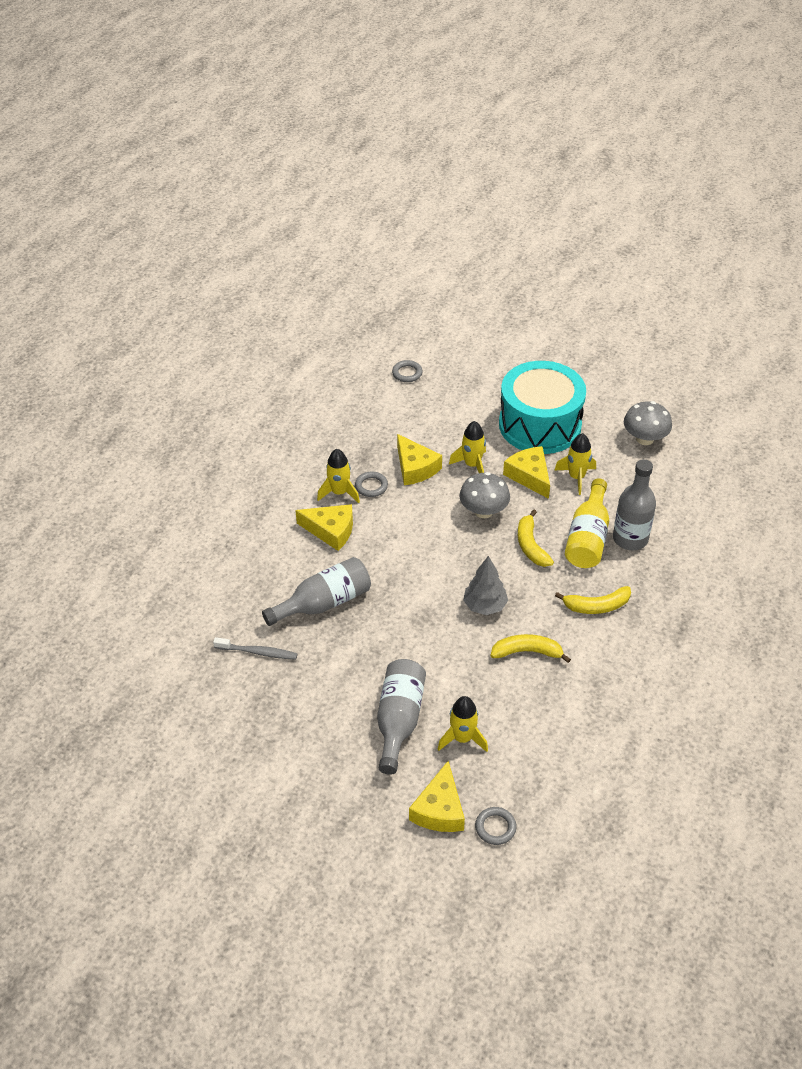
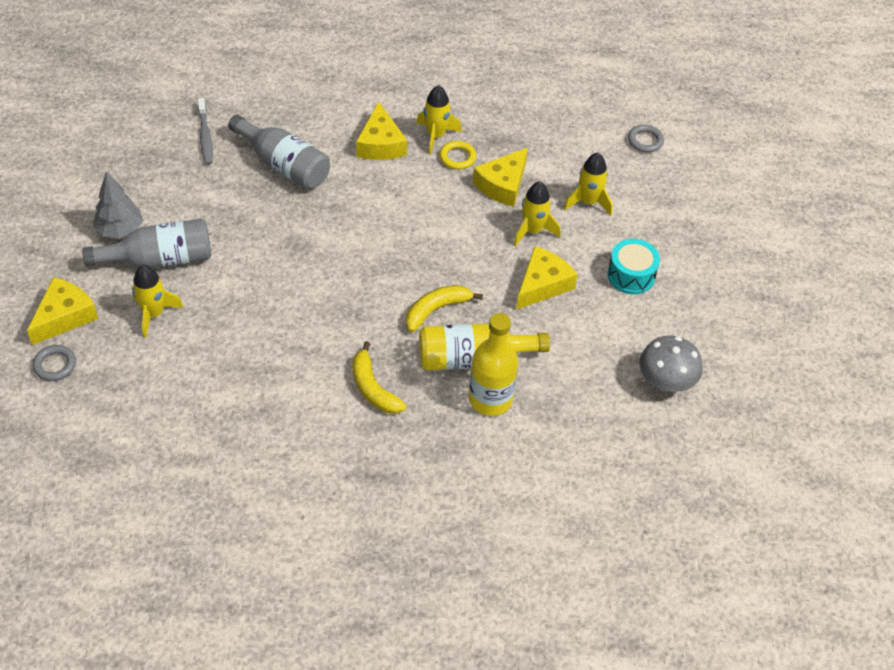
camera: 65 degrees right, 5 degrees up
(371, 486) = (457, 157): grey ring -> yellow ring
(439, 809) = (64, 316): yellow cheese -> yellow cheese turned 135 degrees clockwise
(483, 511) = (468, 257): grey mushroom -> none
(484, 606) = (332, 290): grey tree -> grey tree (120, 230)
(527, 652) = (283, 340): yellow banana -> none
(540, 425) = (631, 275): turquoise drum -> turquoise drum, size x0.47
(576, 477) = (563, 328): yellow rocket -> yellow rocket (588, 202)
(630, 539) = (490, 399): grey bottle -> yellow bottle

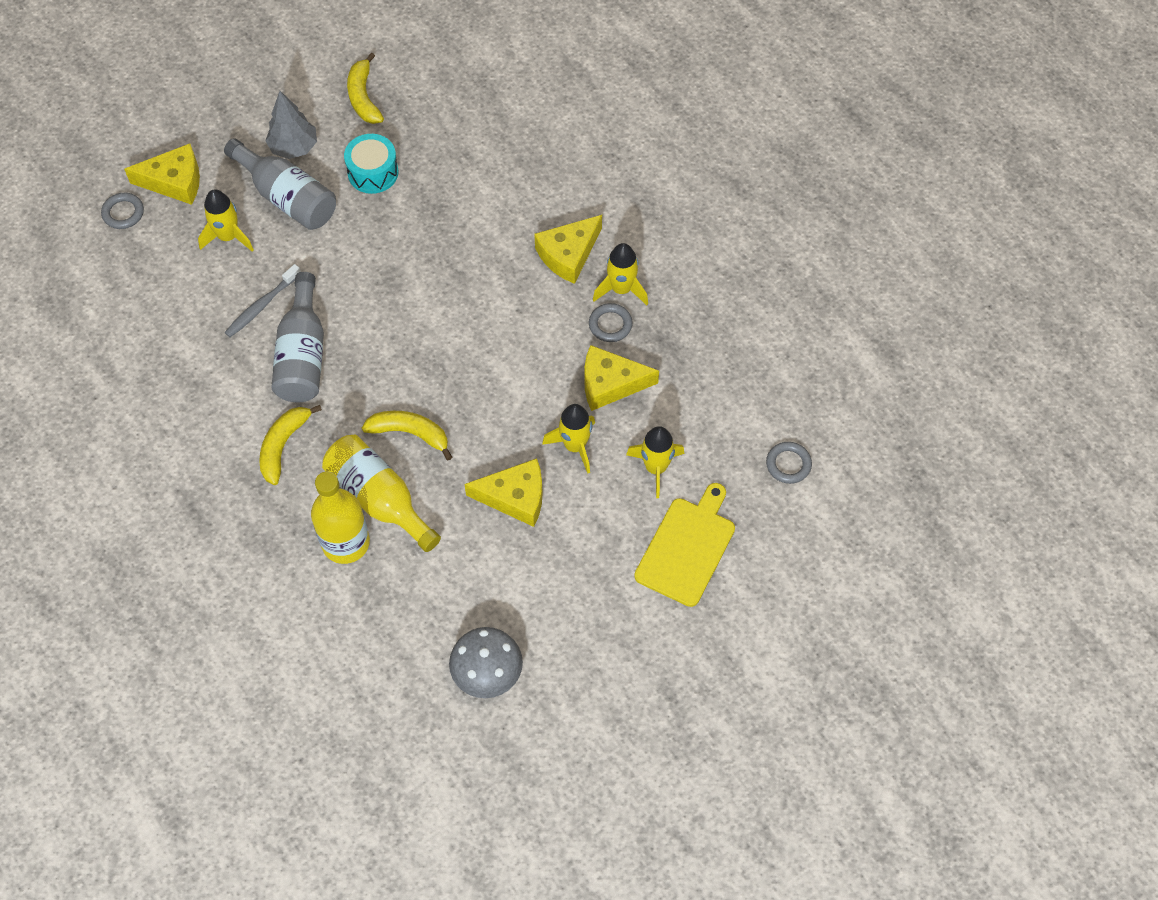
camera: 55 degrees right, 10 degrees up
(124, 167) = (363, 97): none -> yellow banana
(205, 136) = (452, 123): grey toothbrush -> grey toothbrush (262, 305)
(284, 165) = (473, 203): grey bottle -> grey bottle (303, 355)
(457, 157) = (610, 325): yellow ring -> grey ring
(631, 275) = (594, 563): turquoise drum -> turquoise drum (373, 172)
(661, 223) = (687, 548): none -> yellow cutting board

